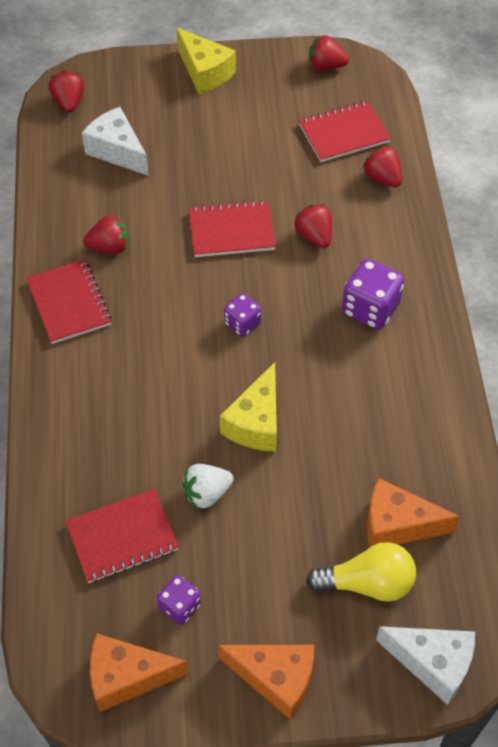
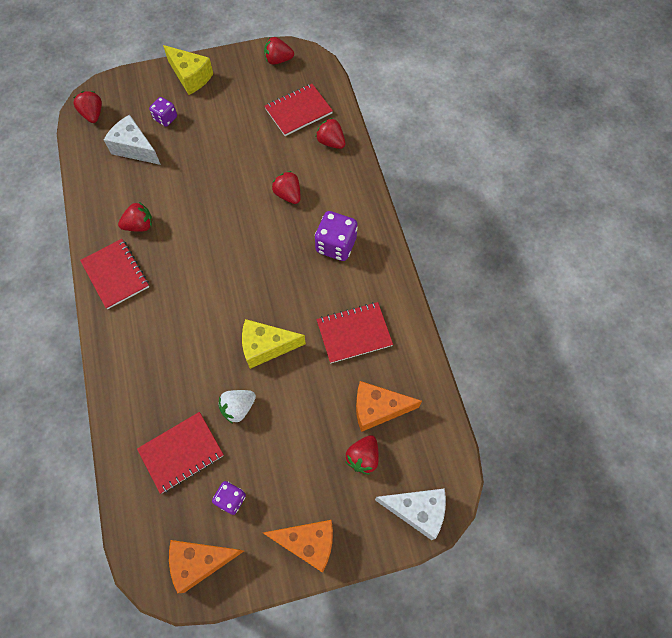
camera: 10 degrees left, 10 degrees up
(231, 231) = (227, 199): red notebook -> red notebook (354, 333)
(242, 323) = (245, 271): purple dice -> purple dice (165, 118)
(256, 423) = (266, 347): yellow cheese -> yellow cheese turned 75 degrees clockwise
(367, 583) = (363, 457): yellow light bulb -> red strawberry

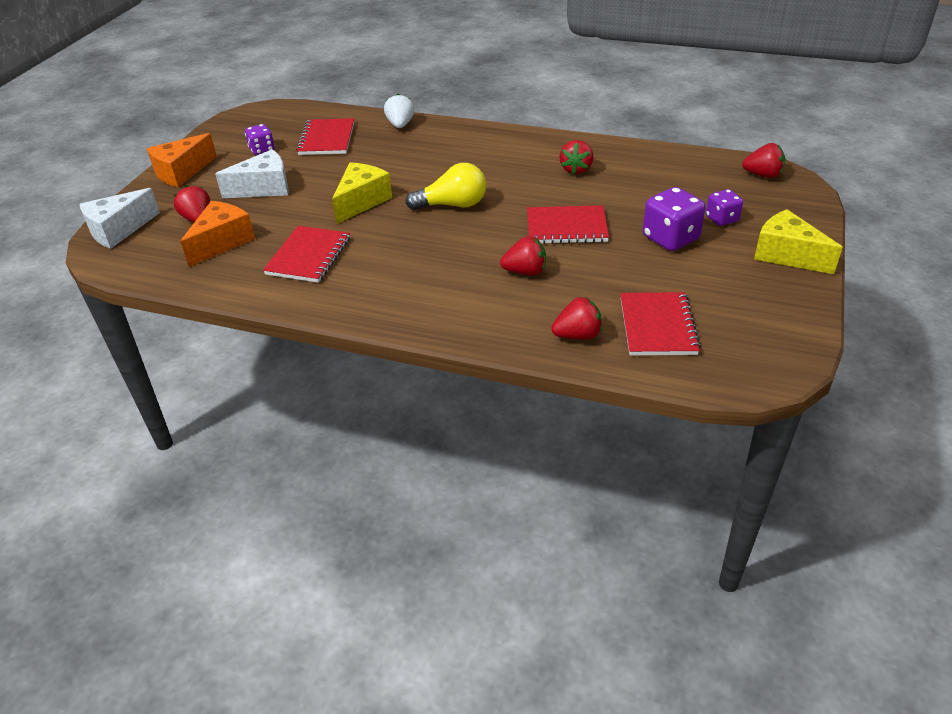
camera: 125 degrees right, 25 degrees down
(115, 274) = (530, 146): red notebook -> red notebook (566, 227)
(135, 148) = (688, 189): white cheese -> white cheese (264, 188)
(190, 77) = (787, 255): yellow cheese -> yellow cheese turned 60 degrees clockwise
(200, 561) = (240, 128): orange cheese -> none
(235, 280) = (453, 205): none -> yellow light bulb
(238, 408) = (326, 172): white strawberry -> white strawberry (400, 125)
(278, 60) = (777, 341): red strawberry -> none
(336, 245) = (421, 282): purple dice -> purple dice (670, 238)

